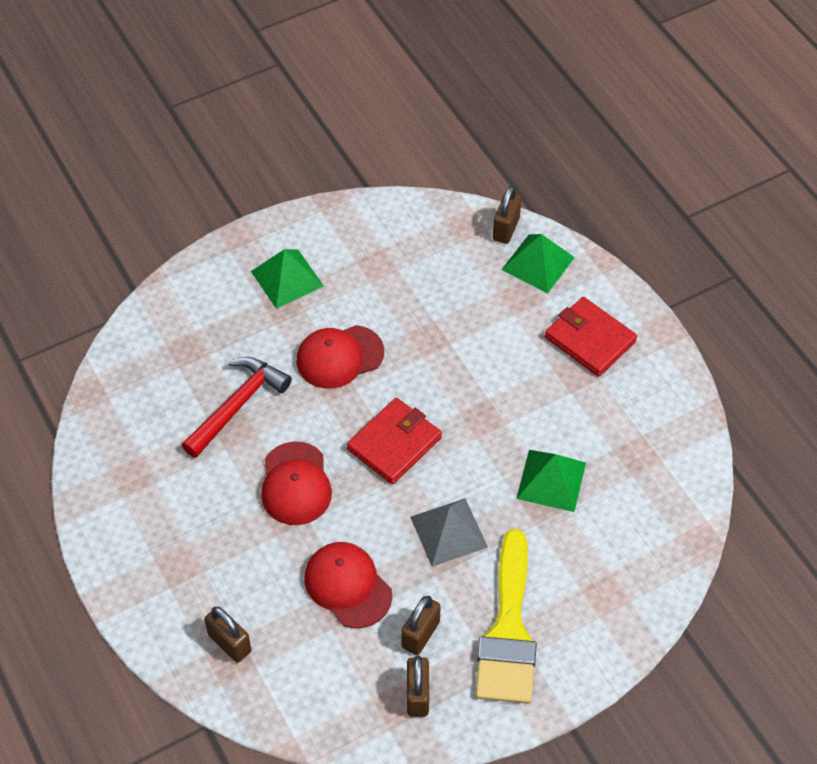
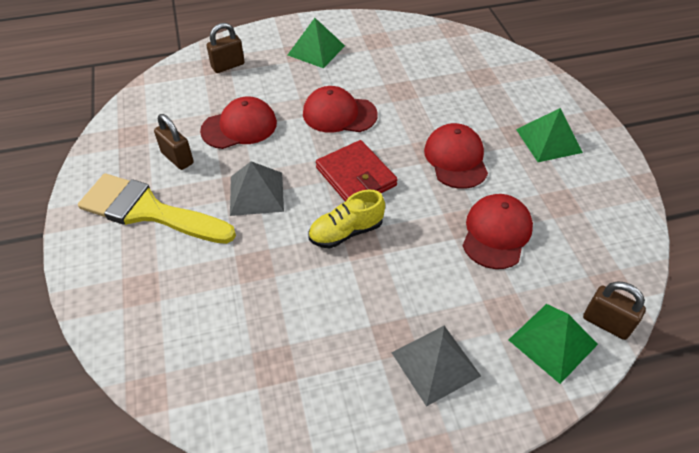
camera: 105 degrees right, 5 degrees down
(237, 405) = (422, 95): red hammer -> none
(417, 695) = (131, 147): brown padlock -> none
(433, 312) = (496, 233): none -> red cap
(473, 435) = (346, 232): none -> yellow shoe
(551, 480) = (275, 279): green pyramid -> green pyramid (316, 50)
(590, 339) = (435, 364): red wallet -> grey pyramid

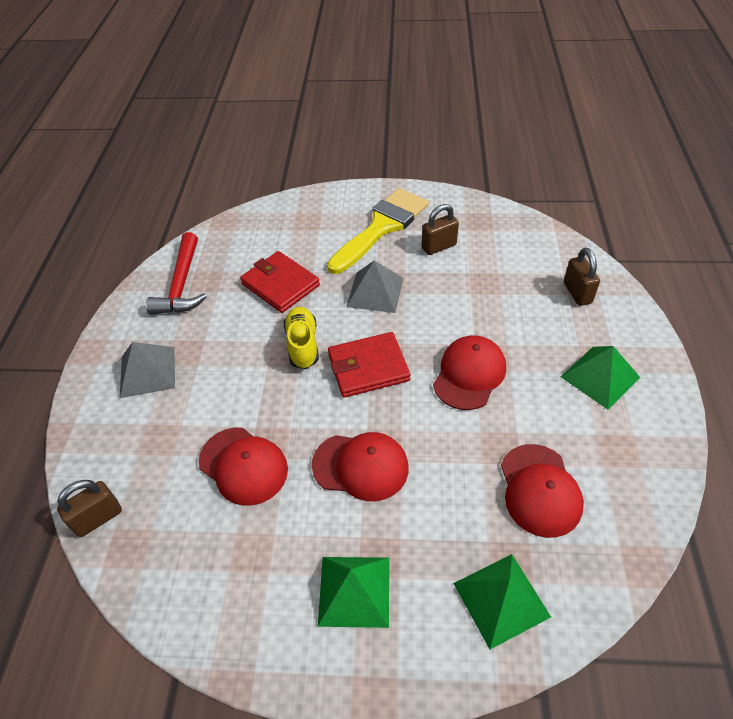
camera: 110 degrees right, 0 degrees up
(239, 127) = (470, 291): red cap -> red cap (540, 490)
(264, 280) = (280, 284): none -> red wallet
(288, 392) = (182, 285): none -> red hammer
(553, 342) = (111, 463): green pyramid -> green pyramid (501, 599)

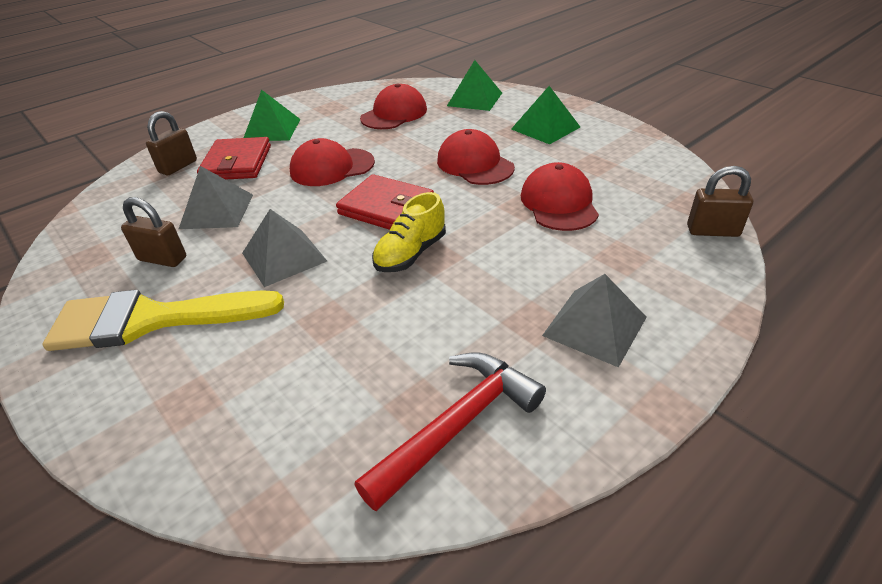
camera: 135 degrees left, 10 degrees down
(280, 284) = (347, 329): red wallet -> red wallet (237, 163)
(472, 286) = (217, 211): none -> grey pyramid

